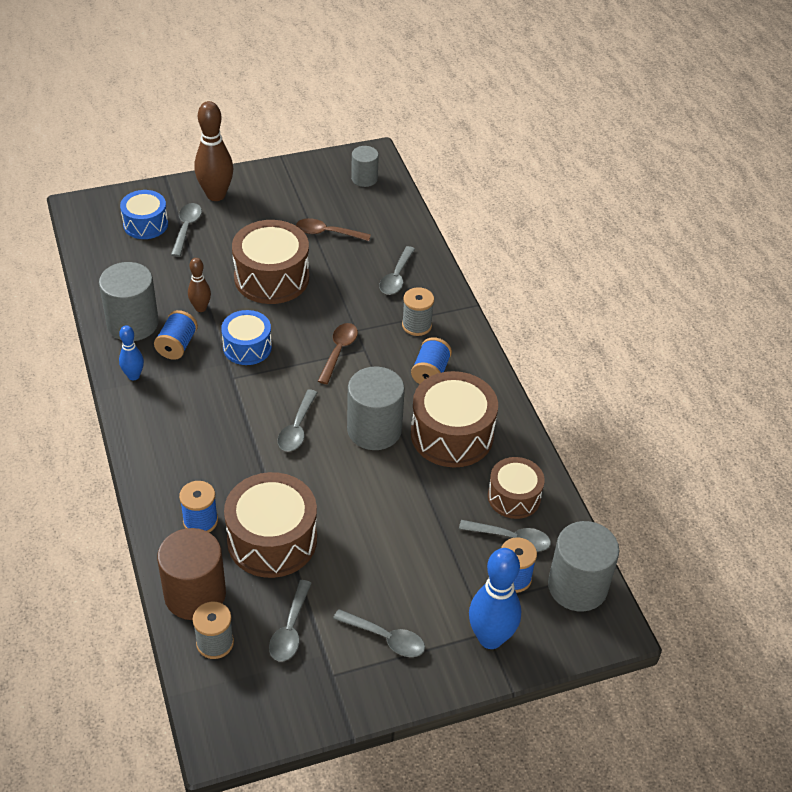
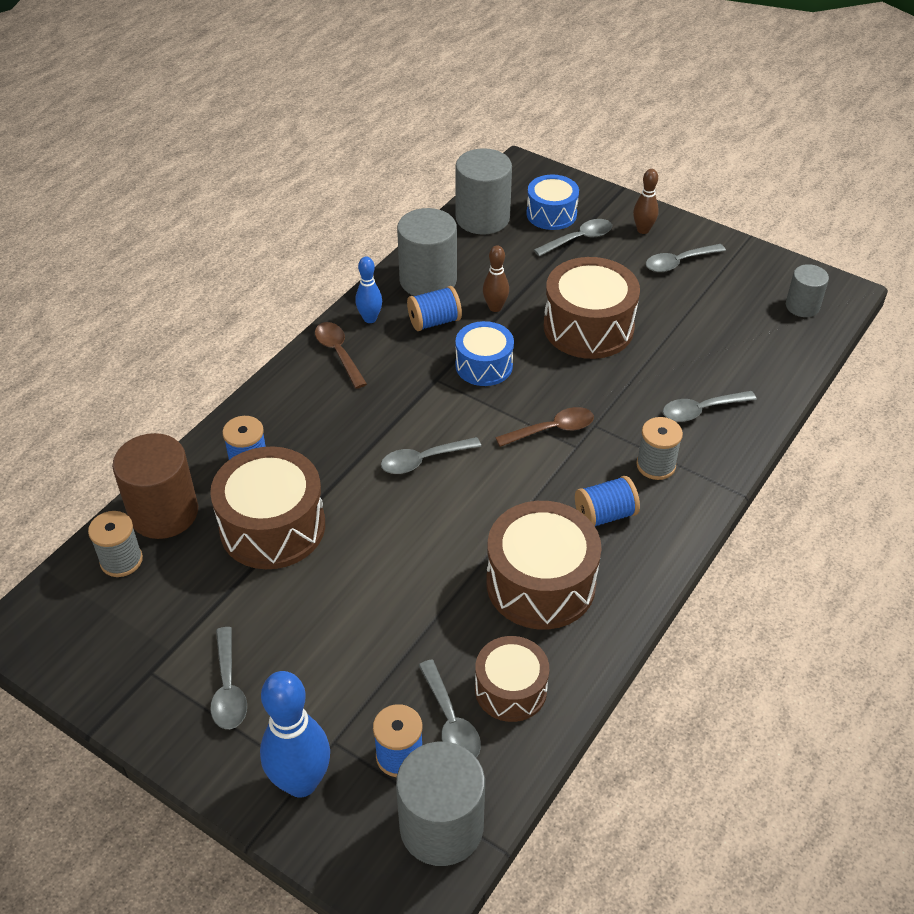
camera: 55 degrees right, 0 degrees up
(216, 195) = (643, 230): brown bowling pin -> brown bowling pin, size x0.55
(290, 629) = (179, 605): grey spoon -> grey spoon (678, 262)
(327, 233) = (694, 327): brown spoon -> brown spoon (338, 353)
(374, 430) = (481, 518): grey cylinder -> grey cylinder (482, 218)

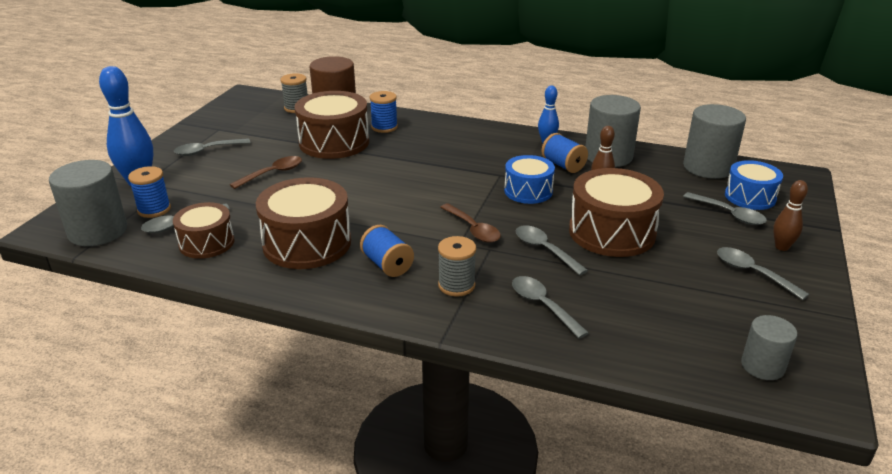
camera: 75 degrees right, 15 degrees down
(338, 353) = (503, 137): brown spoon -> brown spoon (273, 173)
(423, 460) = (413, 181): grey spoon -> grey spoon (544, 250)

